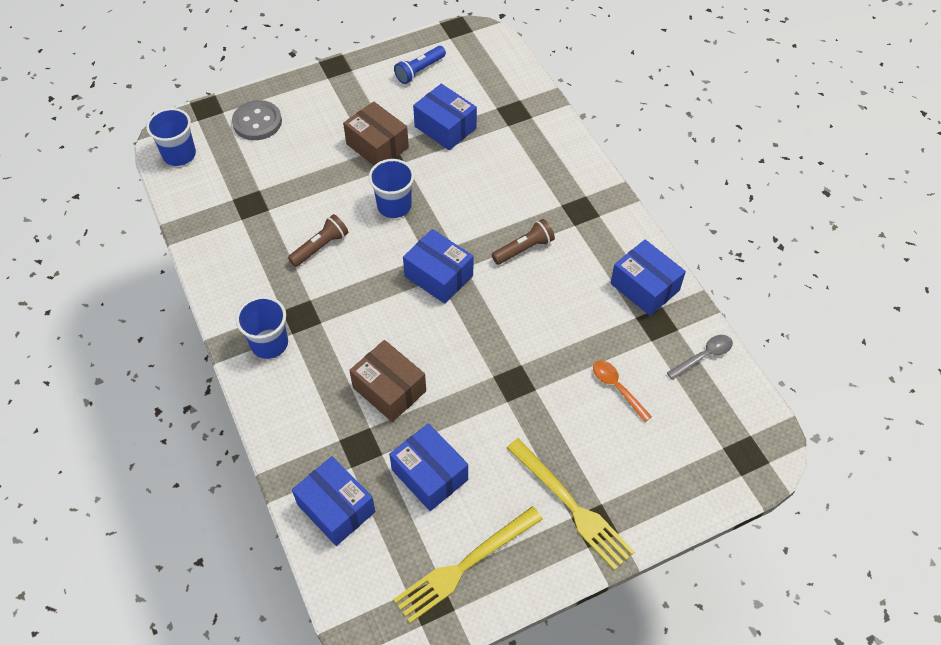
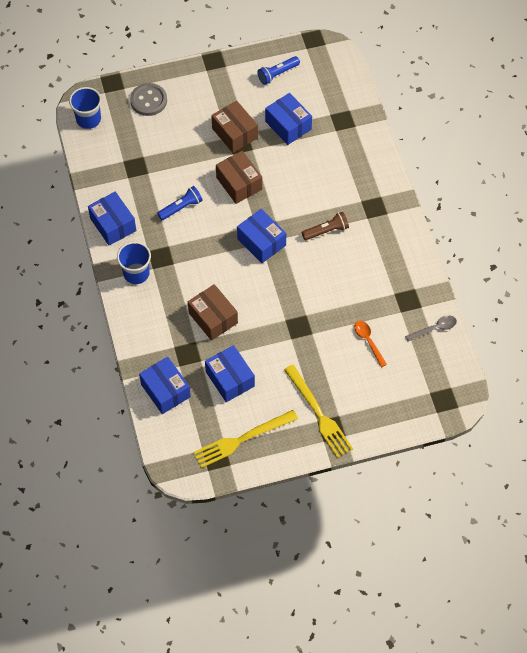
camera: 10 degrees right, 5 degrees up
(320, 247) = (181, 207): brown flashlight -> blue flashlight
(394, 206) = (239, 183): blue cup -> brown box
(644, 287) = (406, 272): blue box -> blue box (113, 224)

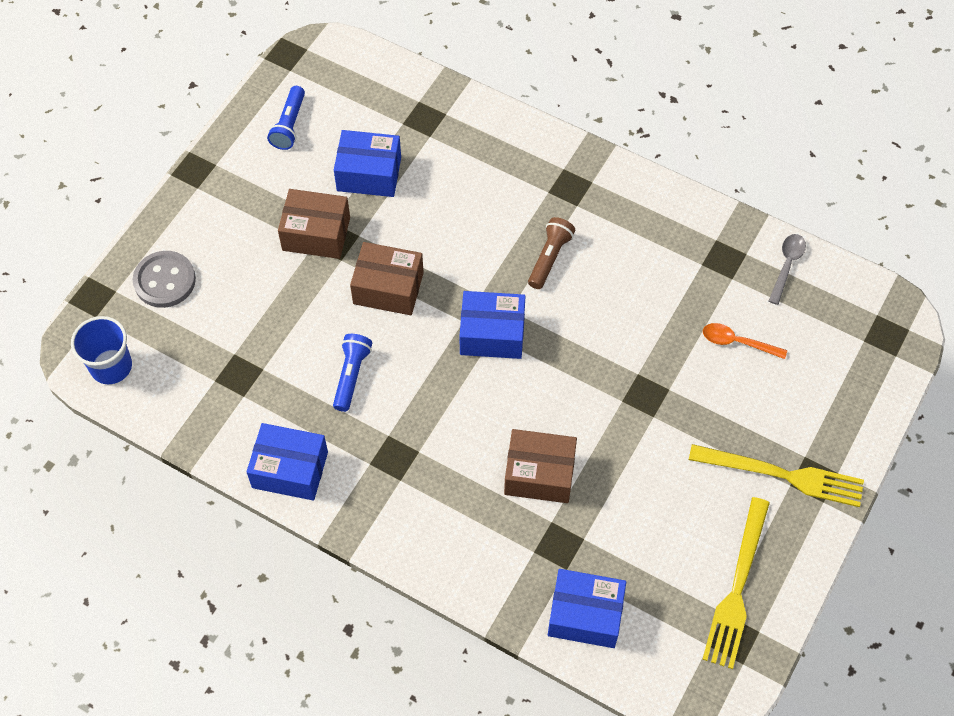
camera: 45 degrees left, 0 degrees up
(136, 273) = (387, 504): blue cup -> none
(230, 379) = (641, 529): blue box -> none

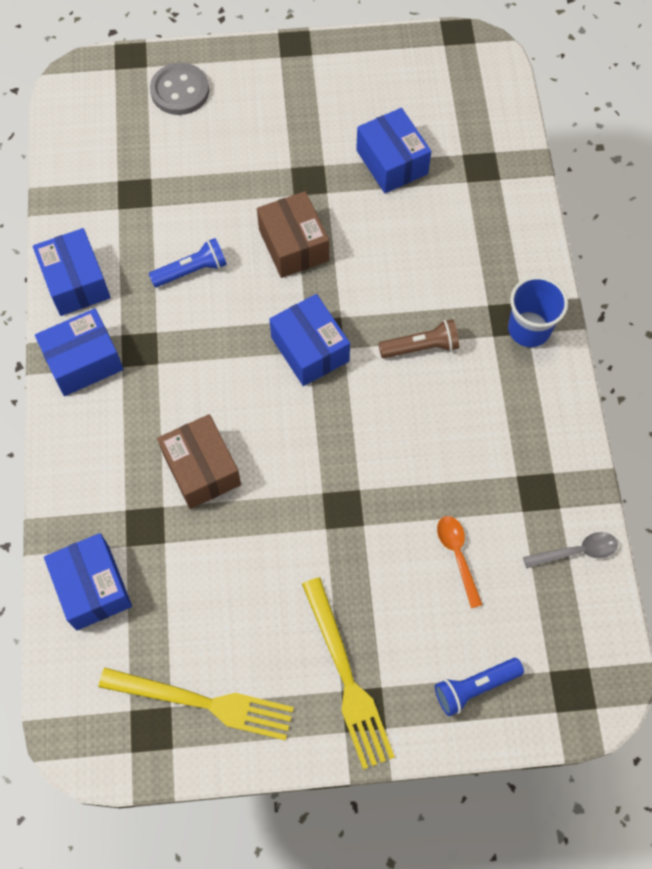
camera: 55 degrees right, 5 degrees up
(111, 366) = (79, 107): blue cup -> blue cup (529, 329)
(289, 125) = (391, 78): blue flashlight -> blue flashlight (475, 687)
(316, 234) = (304, 162): brown box -> none
(372, 506) = (83, 361): none -> blue box
(737, 587) = (203, 703): yellow fork -> yellow fork turned 150 degrees counterclockwise

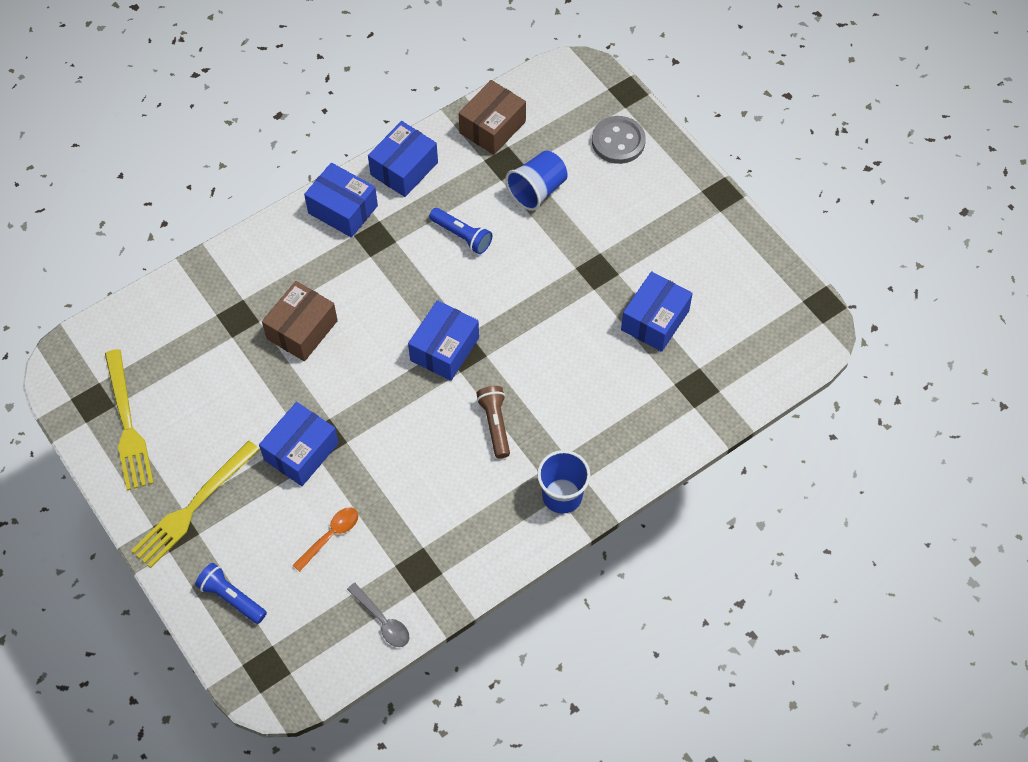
camera: 60 degrees right, 5 degrees down
(93, 587) = (174, 311): blue box -> blue box (301, 452)
(186, 182) = (537, 190): none -> blue cup
(293, 245) = (529, 291): brown box -> brown box (492, 127)
(421, 347) = (495, 425): brown flashlight -> brown flashlight turned 150 degrees counterclockwise

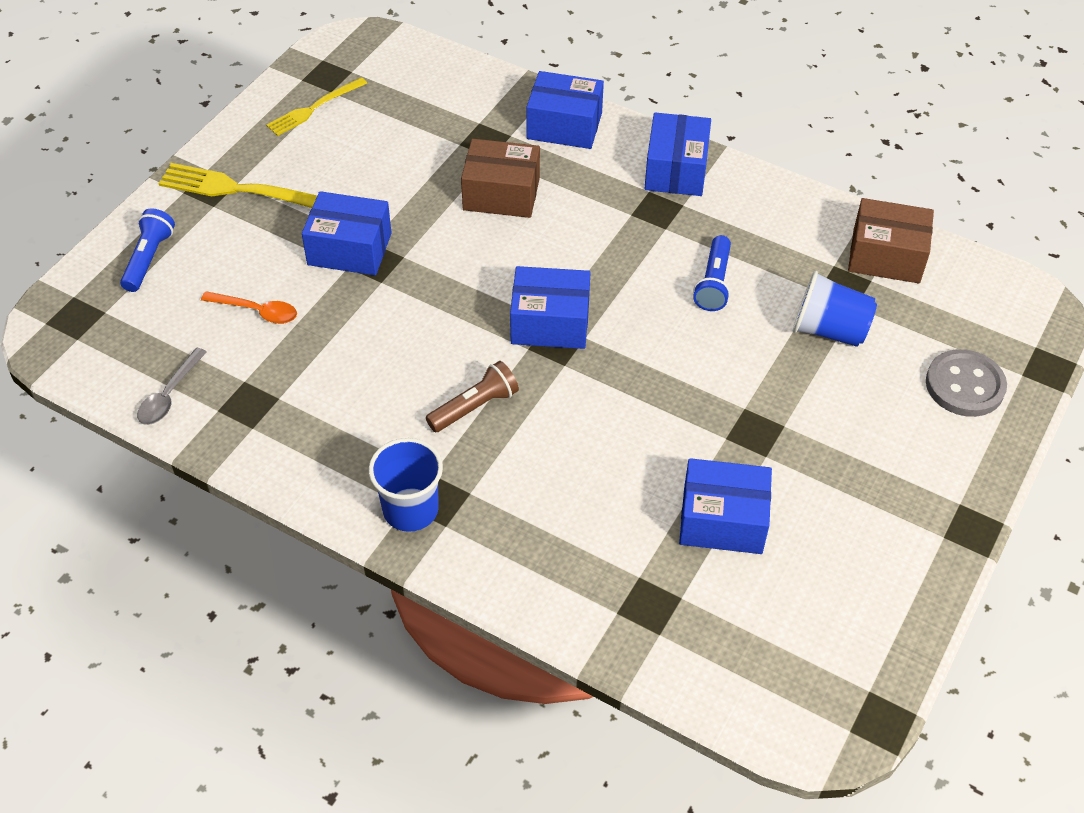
camera: 65 degrees right, 10 degrees down
(127, 424) = (314, 108): yellow fork -> yellow fork, size x0.64
(404, 168) = (767, 200): blue box -> blue box (564, 126)

